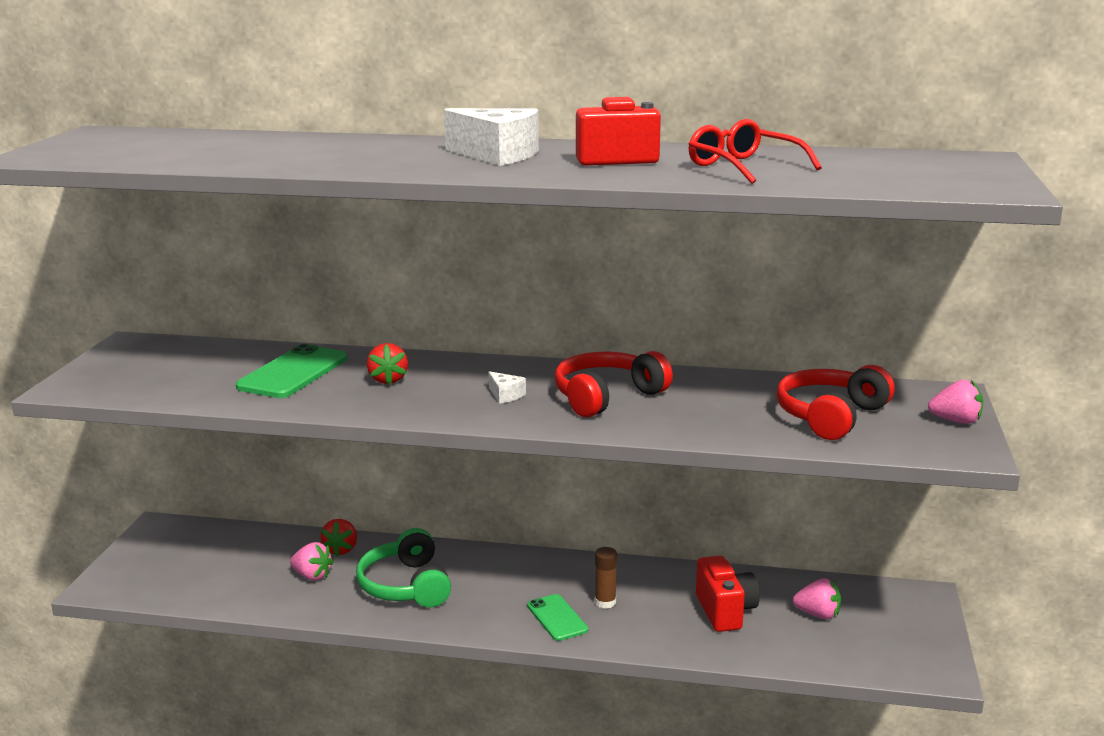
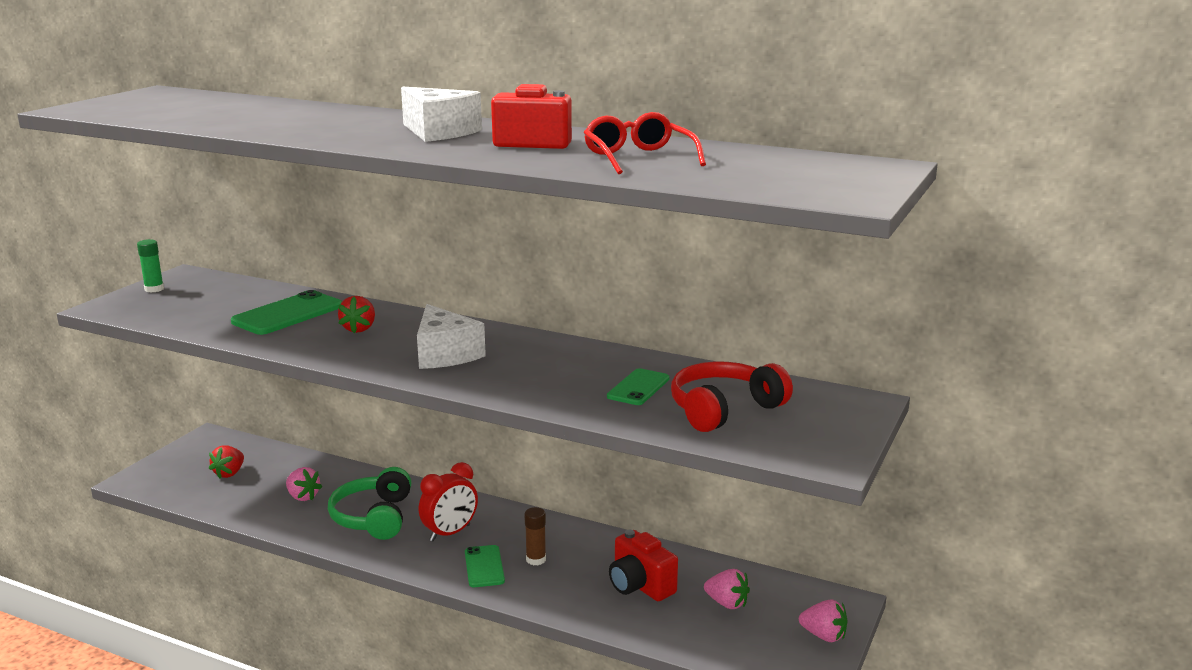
camera: 15 degrees right, 0 degrees up
(109, 362) = (154, 289): none -> green glue stick
(341, 550) = (340, 478): red strawberry -> red strawberry (229, 473)
(499, 589) = (450, 533): none -> red clock
(505, 395) = (445, 354): white cheese -> white cheese, size x2.16
(607, 397) = (532, 366): red headphones -> none
(725, 611) = (640, 586): red camera -> red camera turned 135 degrees clockwise
(731, 405) = (638, 387): none -> green phone
(956, 421) = (844, 429): pink strawberry -> pink strawberry (823, 636)

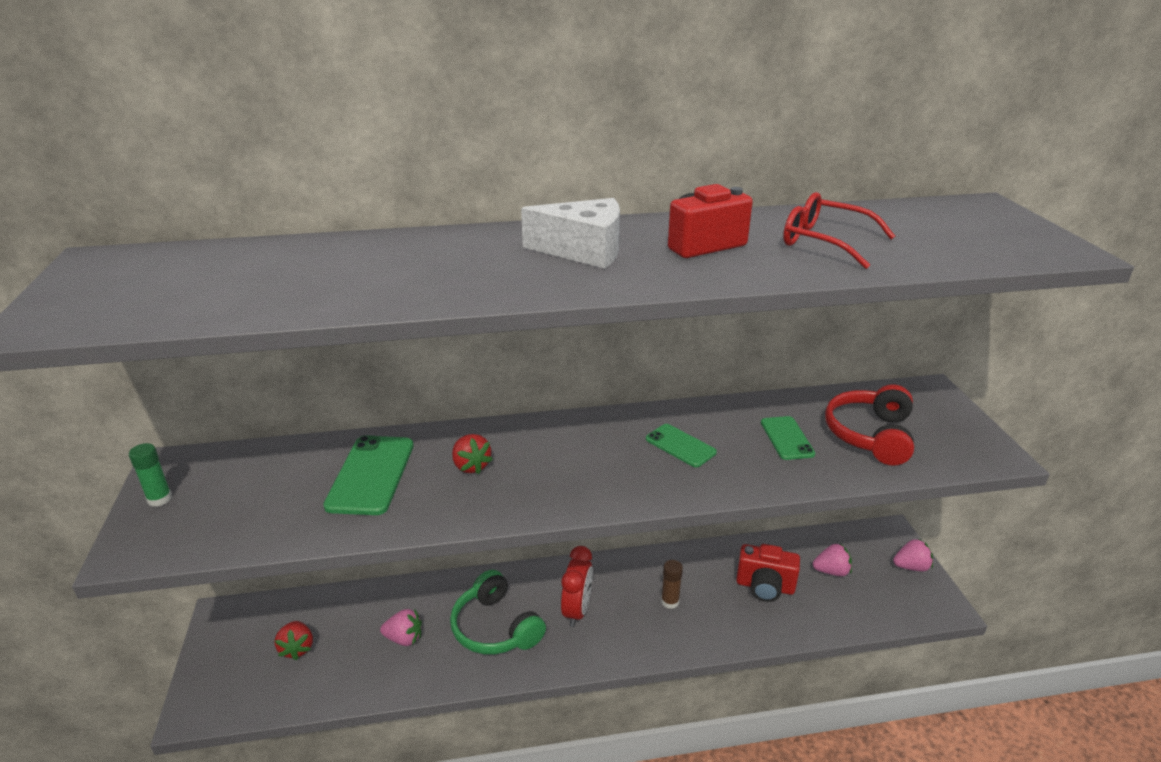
camera: 35 degrees left, 10 degrees up
(445, 354) = (593, 465): white cheese -> none
(484, 566) = (641, 630): green phone -> green phone (680, 446)

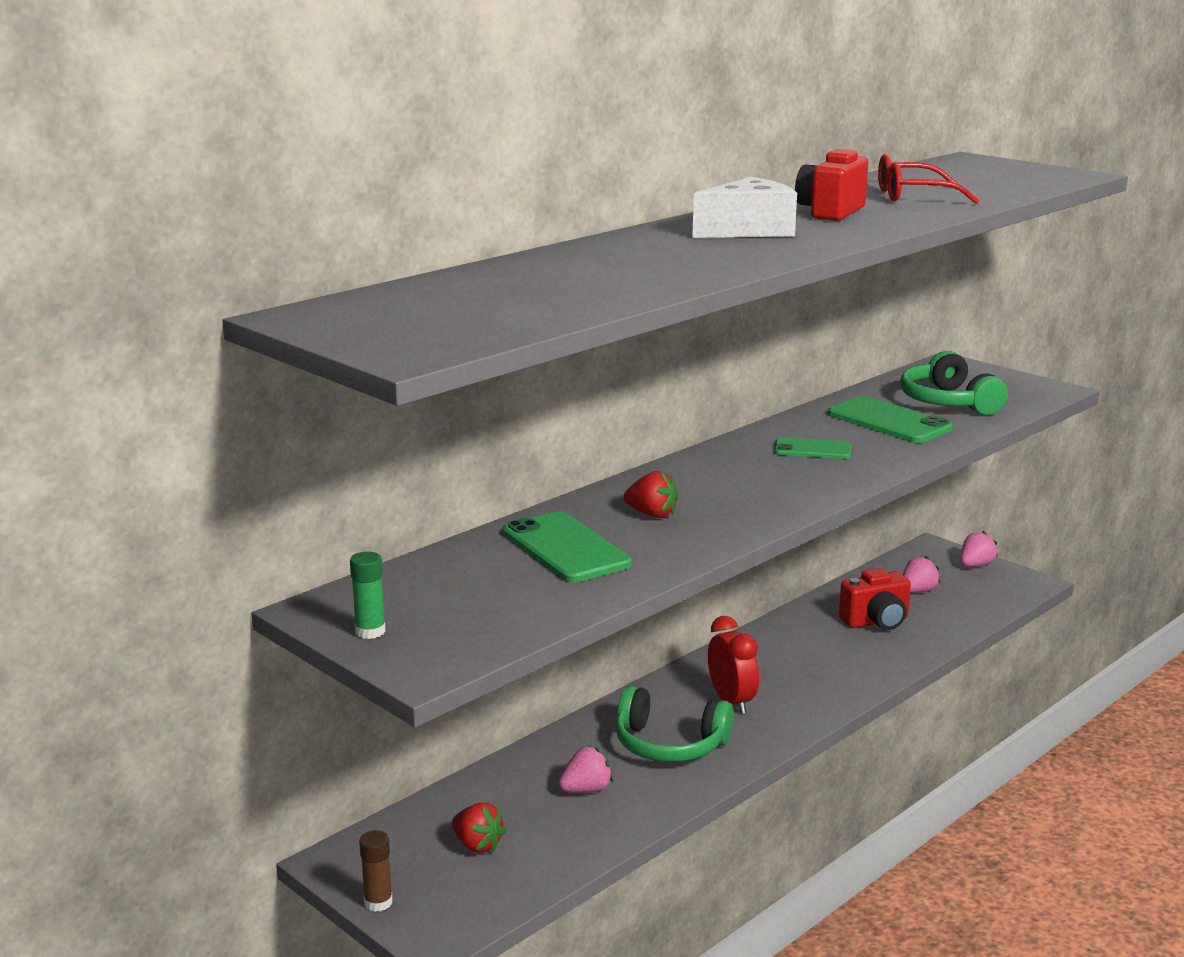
camera: 35 degrees left, 10 degrees down
(670, 601) = (808, 663): brown glue stick -> brown glue stick (378, 902)
(787, 438) = (889, 421): green phone -> green phone, size x1.63
(870, 435) = (949, 402): red headphones -> green headphones

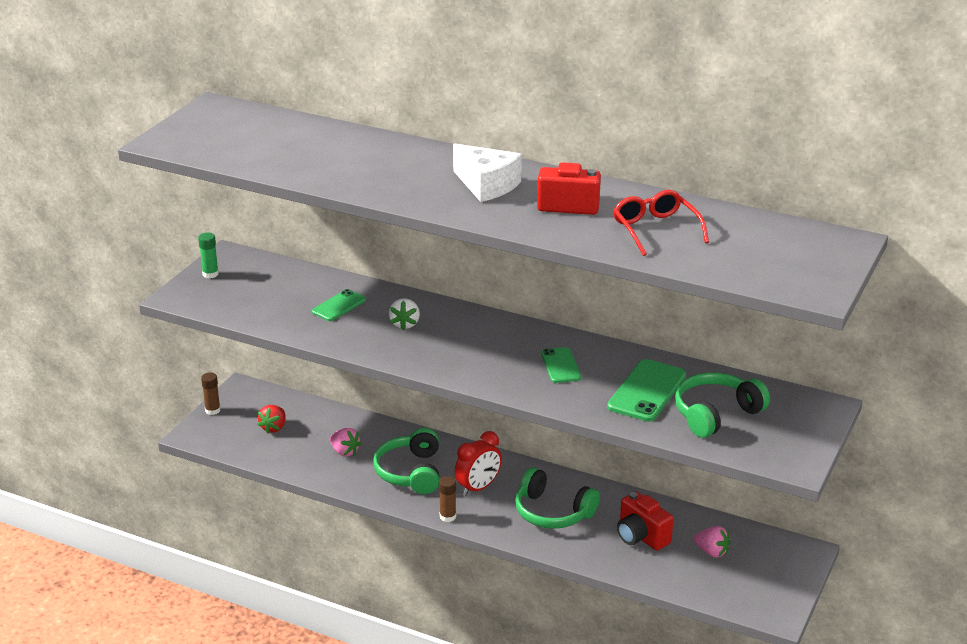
camera: 70 degrees right, 10 degrees up
(565, 548) = (338, 306): green phone -> green phone, size x0.61
(652, 514) = (405, 324): red strawberry -> white strawberry
(784, 734) = (448, 516): none -> brown glue stick
(807, 663) = (552, 512): none -> green headphones
(976, 565) = (788, 580): pink strawberry -> none

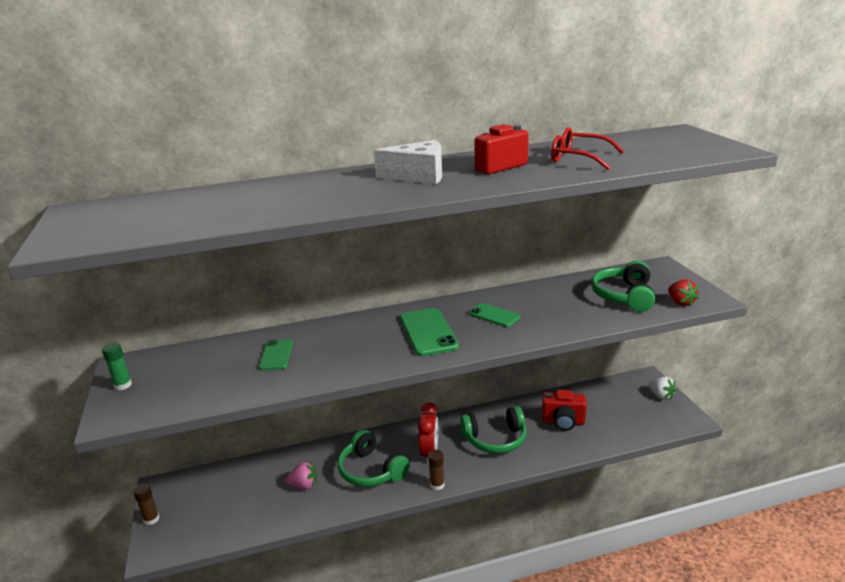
camera: 40 degrees left, 5 degrees down
(274, 428) = (223, 501): red strawberry -> red strawberry (680, 303)
(405, 324) = (348, 342): white strawberry -> white strawberry (661, 395)
(647, 391) = (567, 304): green phone -> green phone (428, 332)
(711, 552) = (609, 407): pink strawberry -> none

